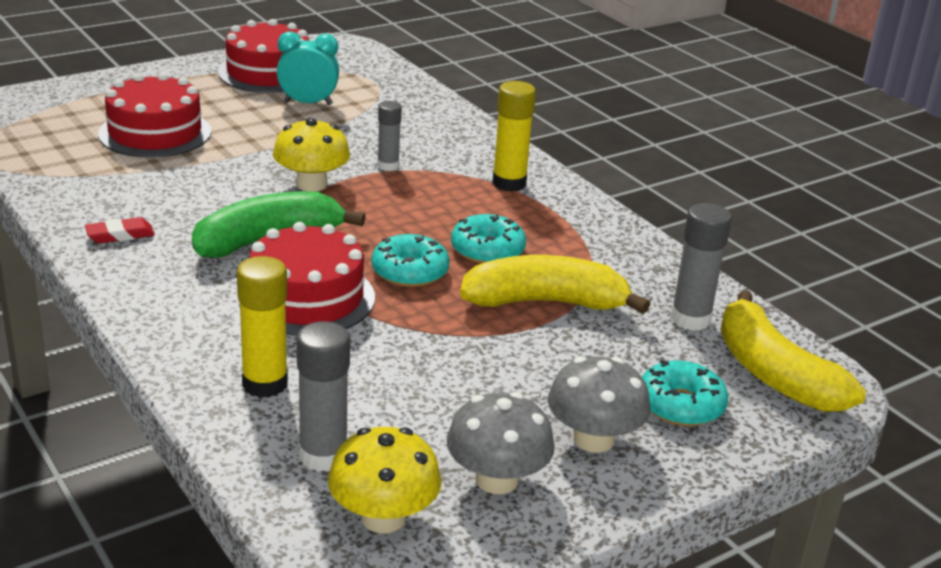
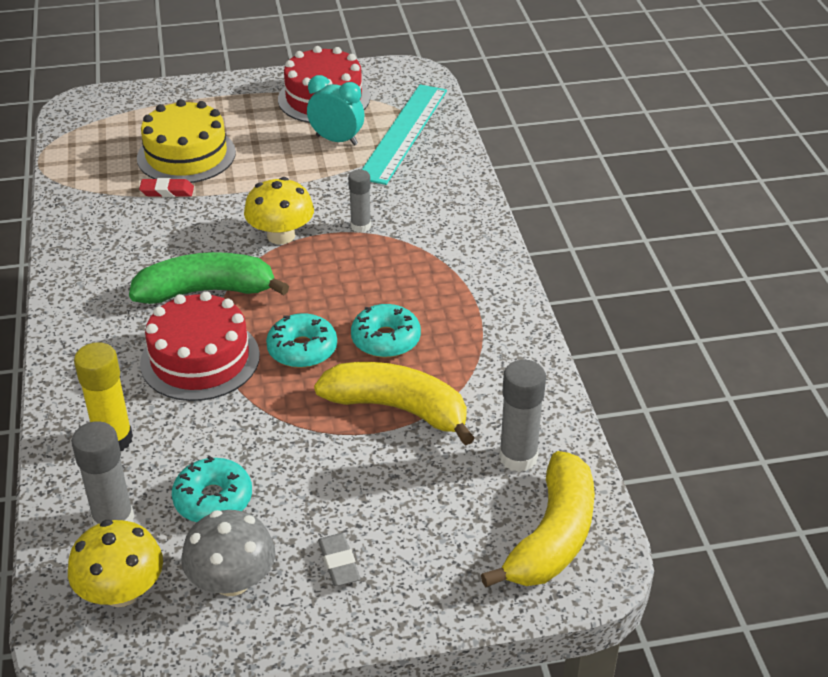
camera: 25 degrees right, 10 degrees up
(120, 235) = (94, 263): red eraser -> red eraser (167, 191)
(155, 133) = (186, 155): red cake -> yellow cake
(371, 90) = (403, 133): none -> turquoise ruler
(509, 183) = (458, 266): yellow glue stick -> none
(593, 439) = (339, 563): grey mushroom -> grey eraser
(680, 405) = (440, 548): turquoise donut -> turquoise donut (213, 499)
(774, 374) = (553, 536): yellow banana -> yellow banana turned 150 degrees counterclockwise

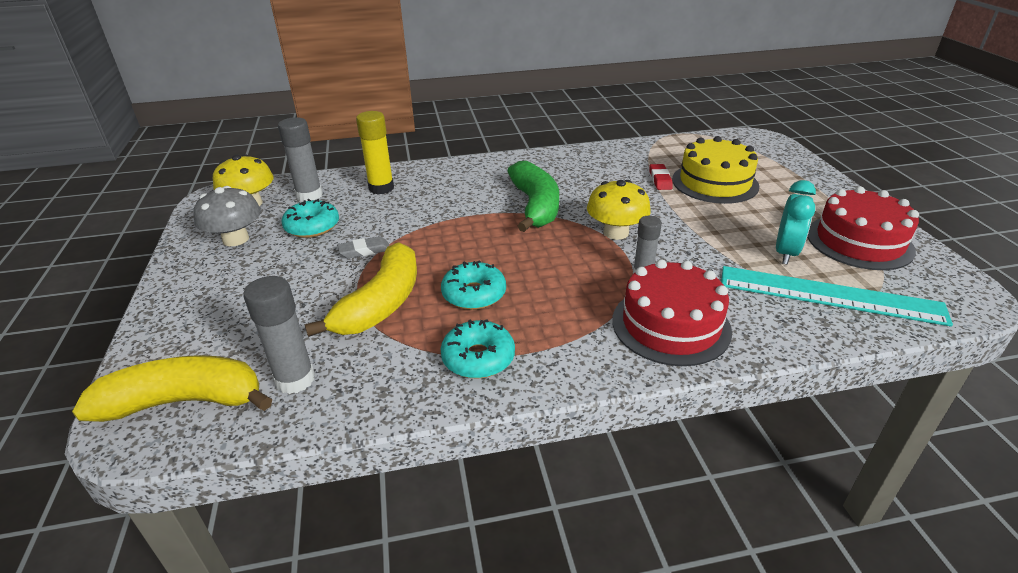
camera: 90 degrees right, 5 degrees down
(200, 359) = (456, 210): red cake -> red cake (670, 325)
(302, 349) = (464, 252): turquoise donut -> turquoise donut (478, 358)
(339, 563) = (225, 281): grey eraser -> grey eraser (364, 251)
(553, 536) = (184, 401): yellow banana -> yellow banana turned 150 degrees clockwise

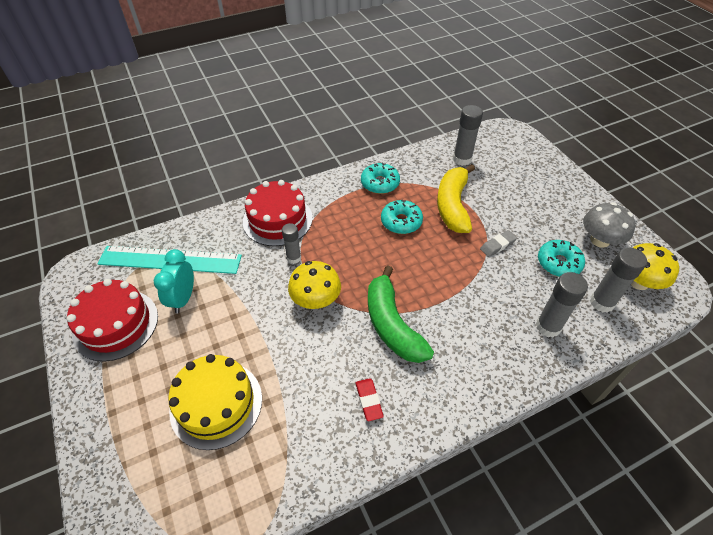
camera: 165 degrees right, 15 degrees up
(184, 401) = (501, 143): yellow banana -> none
(381, 188) = (548, 326): yellow glue stick -> grey glue stick
(660, 180) = (275, 398): red eraser -> red eraser (369, 400)

